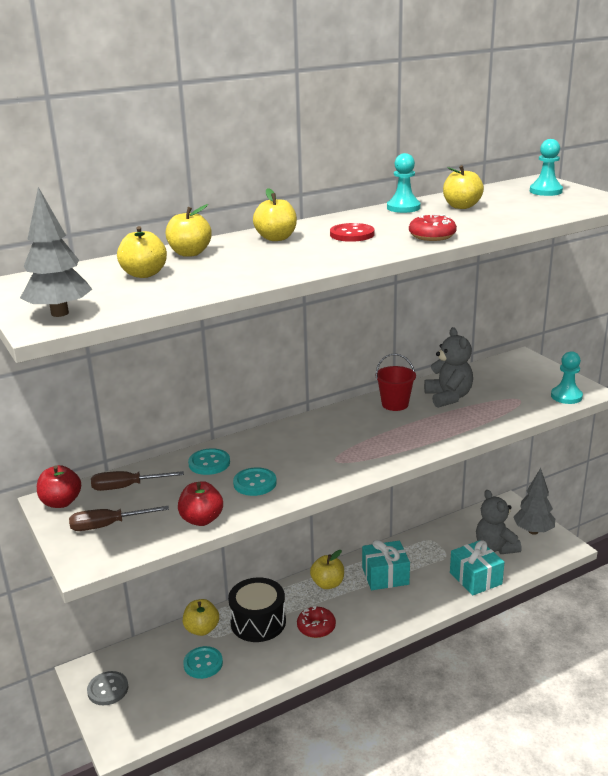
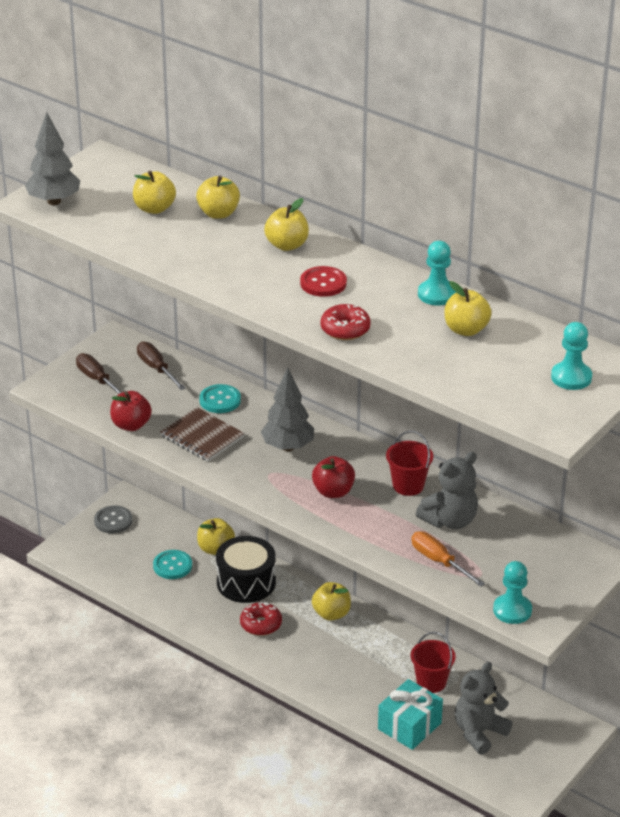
camera: 65 degrees right, 10 degrees up
(61, 502) = (116, 344): red apple -> red apple (333, 492)
(255, 483) = (202, 436): turquoise button -> brown notebook
(385, 576) = (370, 653): turquoise gift -> none
(432, 554) = (431, 682): none -> red bucket
(496, 411) = (439, 561): none -> orange screwdriver
(533, 531) = (534, 761): grey tree -> grey tree (288, 447)

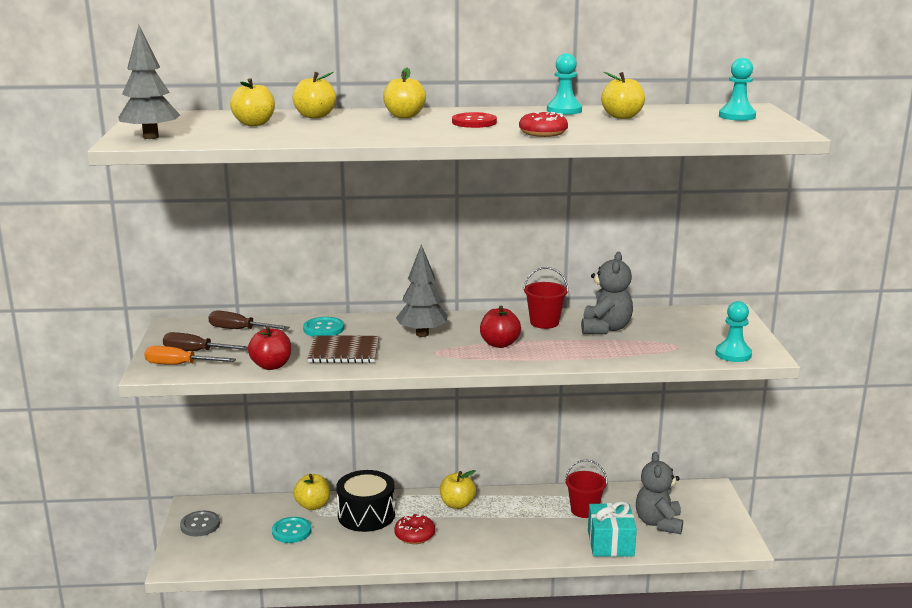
camera: 40 degrees left, 15 degrees down
(439, 561) = (640, 350): orange screwdriver -> orange screwdriver (179, 365)

